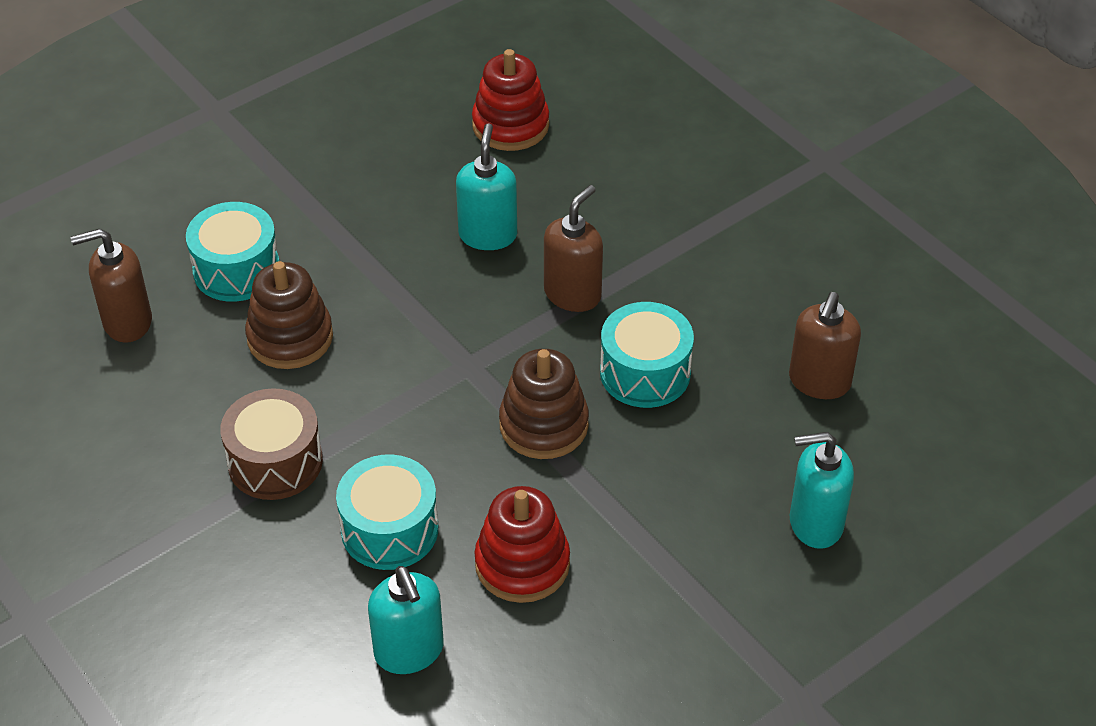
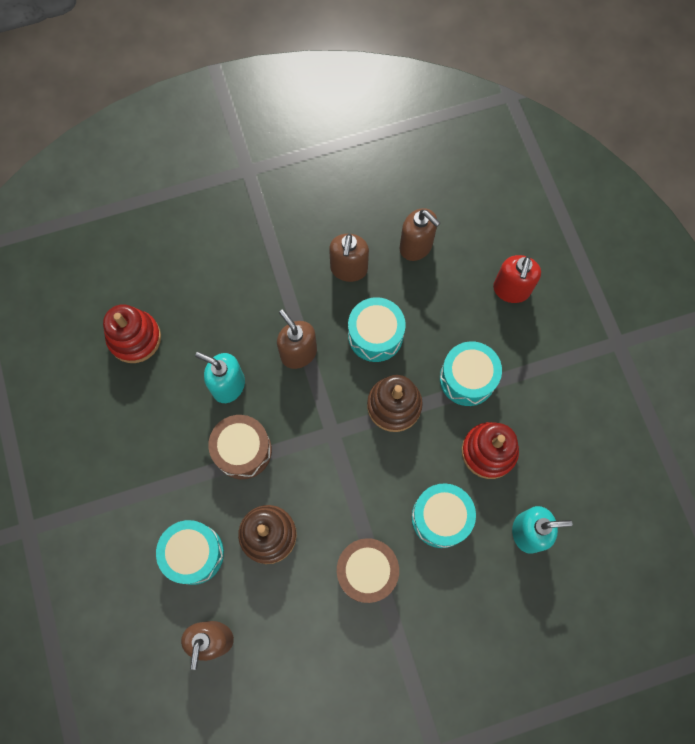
camera: 70 degrees left, 25 degrees up
(400, 277) = (243, 450): none -> brown drum
(631, 504) = (467, 378): none -> turquoise drum
(735, 313) = (348, 269): none -> brown soap dispenser
(815, 523) = (511, 290): turquoise soap dispenser -> red soap dispenser

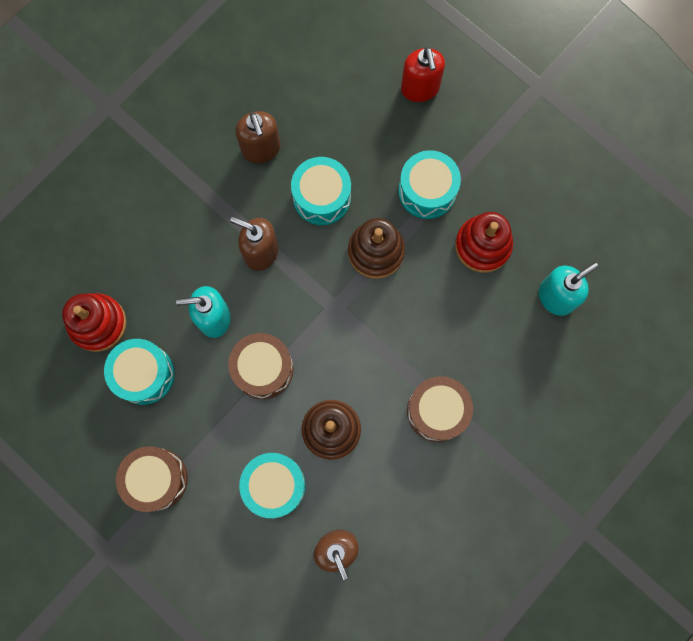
camera: 30 degrees left, 5 degrees up
(103, 491) = (156, 479): none -> brown drum
(416, 246) = (311, 94): brown soap dispenser -> none
(440, 518) = (474, 327): turquoise drum -> turquoise drum (144, 374)

